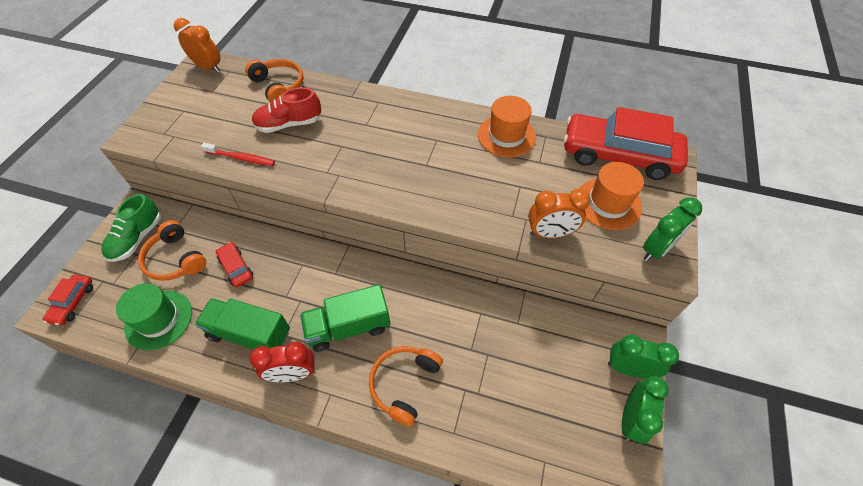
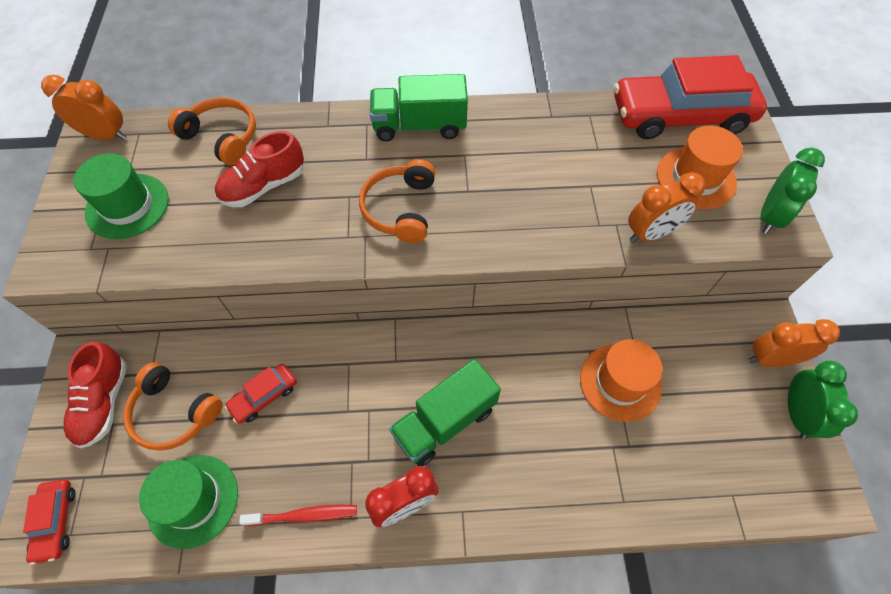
camera: 20 degrees left, 5 degrees up
(137, 238) = (104, 402): green shoe -> red shoe
(198, 114) = (127, 206): none -> green hat
(236, 268) = (264, 396): red car -> red car turned 75 degrees counterclockwise
(241, 158) = (222, 251): red toothbrush -> red toothbrush (304, 515)
(250, 334) = (325, 475): green truck -> green truck (419, 126)
(404, 384) = (542, 466): orange headphones -> orange headphones (400, 209)
(506, 136) = (545, 126): orange hat -> orange hat (620, 382)
(628, 369) = (771, 359): green clock -> orange clock

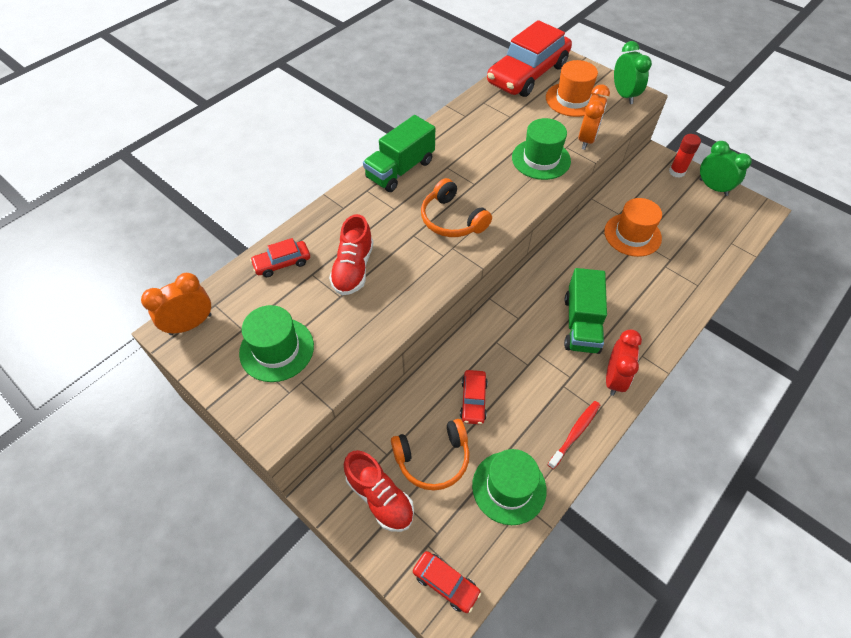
camera: 45 degrees left, 5 degrees down
(222, 137) = (282, 263): orange headphones -> red car
(569, 216) = (541, 159): none -> green hat
(771, 359) = (676, 172): orange clock -> red glue stick

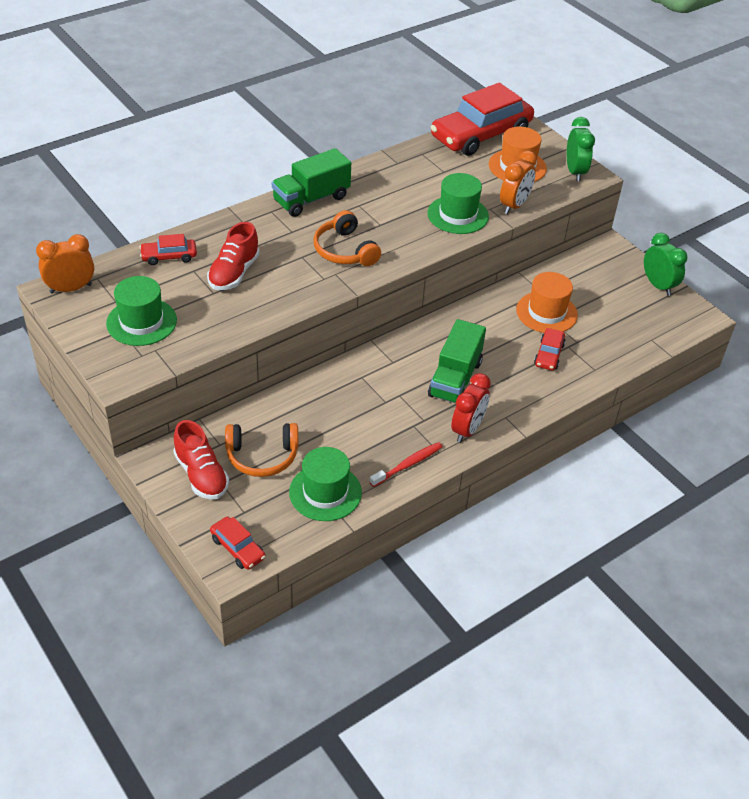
camera: 10 degrees right, 10 degrees down
(473, 400) = (319, 419): red car -> red car (549, 355)
(676, 172) = (625, 264): red glue stick -> none

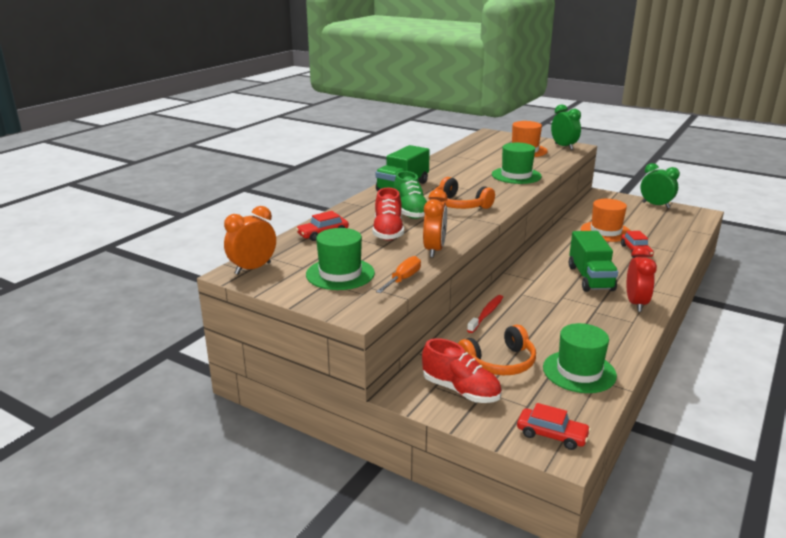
camera: 20 degrees left, 20 degrees down
(191, 348) = (403, 279): none -> orange screwdriver
(283, 246) = (410, 212): none -> green shoe
(408, 464) = (620, 335): red toothbrush -> red toothbrush (486, 314)
(480, 135) = (482, 142): red car -> none
(514, 206) = (547, 165): orange clock -> orange clock (434, 250)

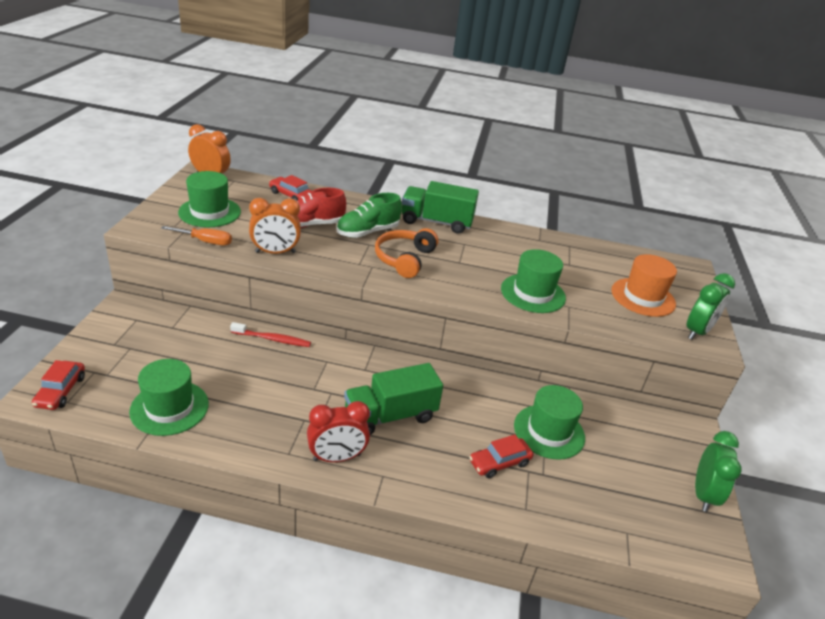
camera: 65 degrees right, 10 degrees up
(461, 390) = (130, 334): red shoe -> none
(499, 363) = (179, 353): orange headphones -> none
(605, 231) = (549, 431): orange hat -> green hat

